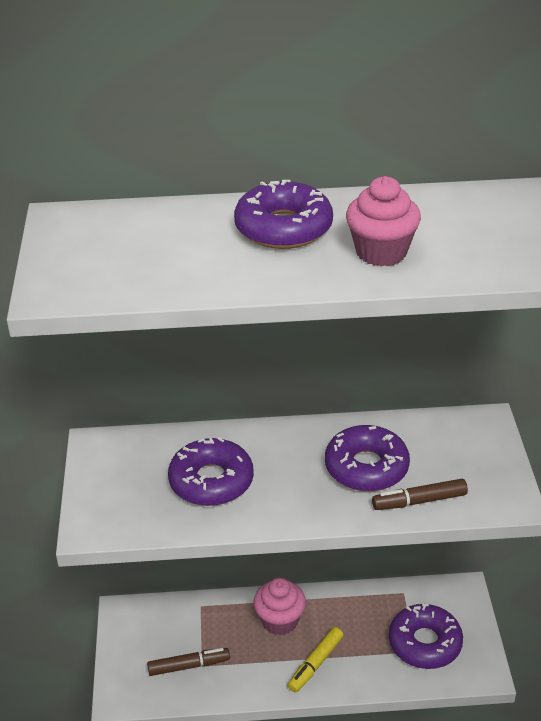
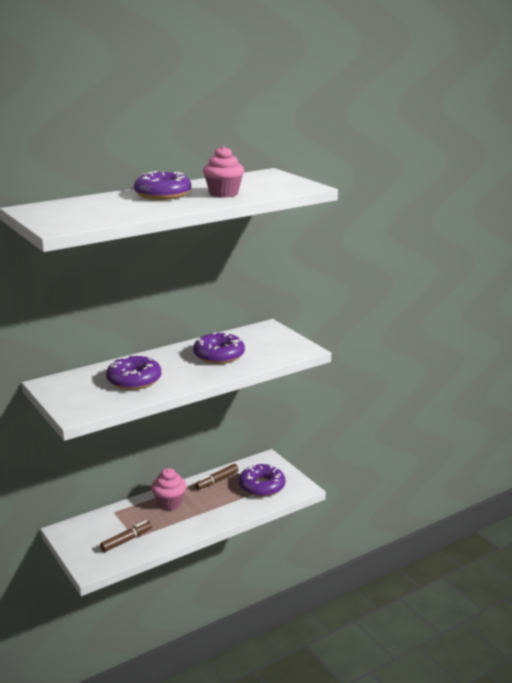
camera: 30 degrees left, 15 degrees down
(316, 664) = (205, 514): yellow marker -> none
(419, 501) = (259, 360): brown marker -> brown marker (217, 480)

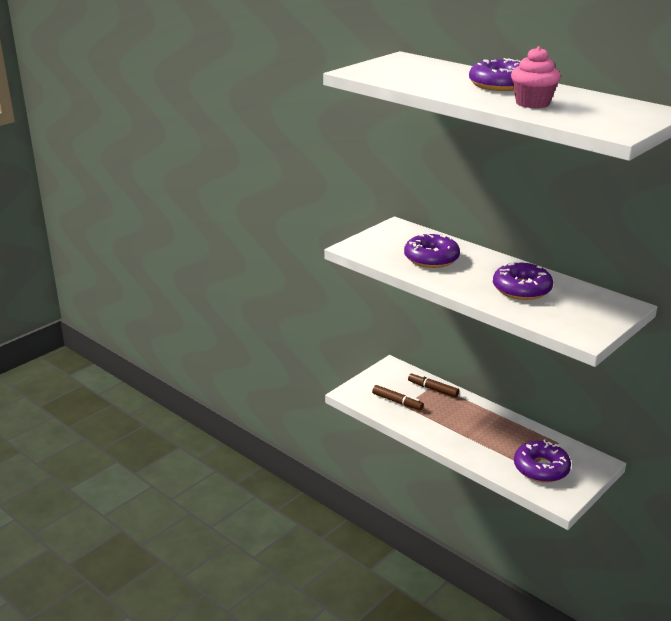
camera: 75 degrees right, 5 degrees up
(169, 503) = (468, 413): pink cupcake -> none
(217, 480) = (528, 435): brown marker -> brown marker (433, 389)

